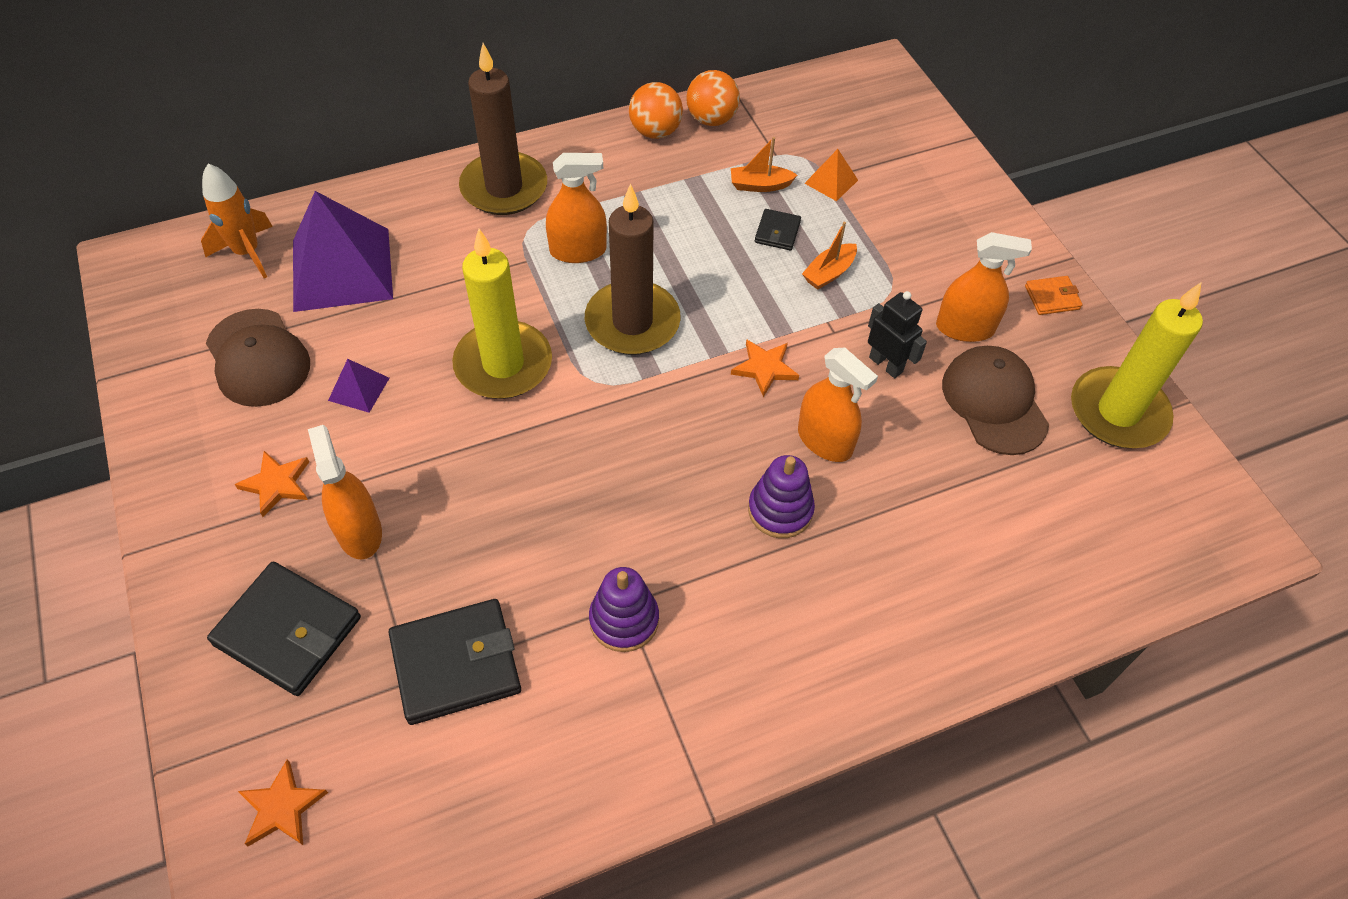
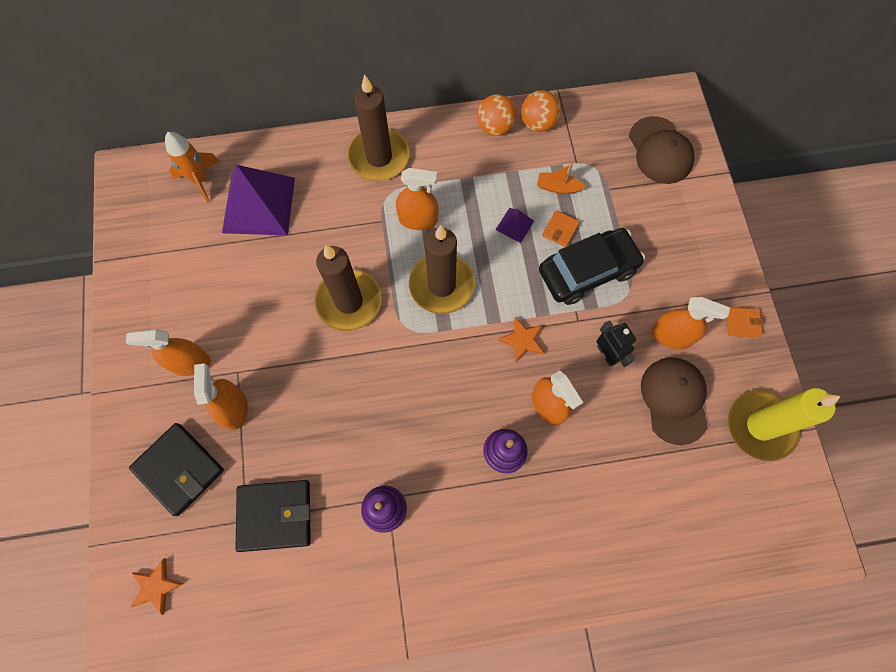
camera: 15 degrees right, 15 degrees up
(258, 358) = (193, 265): brown cap -> brown cap (660, 151)
(277, 484) = (190, 363): orange star -> orange spray bottle
(359, 389) = (252, 302): purple pyramid -> purple pyramid (514, 225)
(503, 364) = (349, 301): yellow candle -> brown candle
(777, 232) = (560, 230): black wallet -> orange wallet
(829, 273) = (587, 271): orange boat -> black car
(831, 181) = (610, 193): orange pyramid -> none

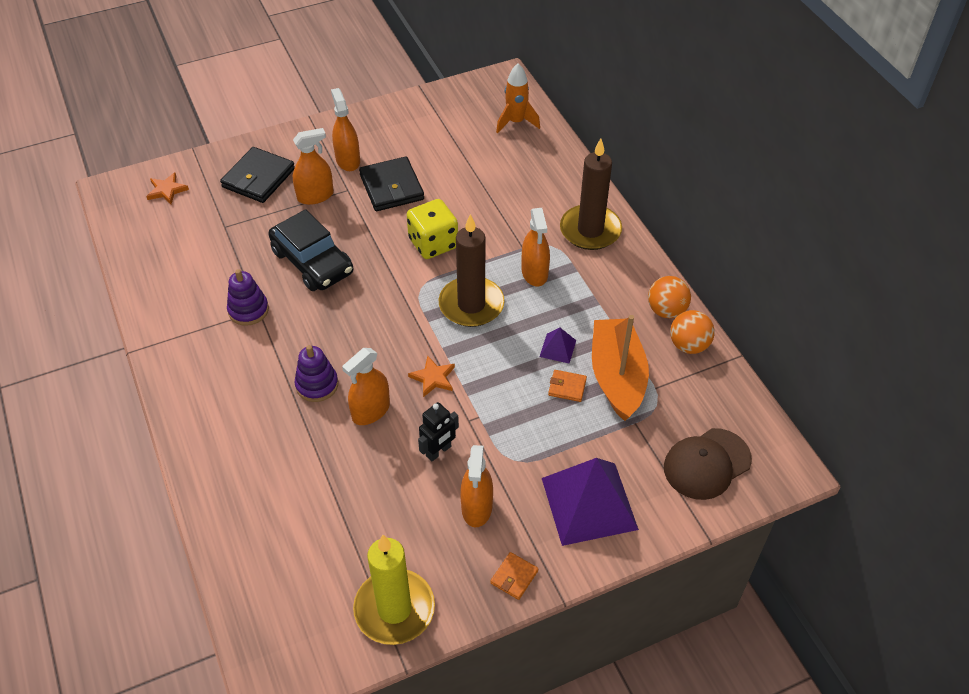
camera: 75 degrees right, 20 degrees down
(258, 205) = (506, 163): purple pyramid -> purple pyramid (589, 503)
(275, 515) = (231, 242): black wallet -> black wallet (391, 187)
(349, 301) = (433, 243): brown candle -> yellow dice
(558, 187) = (617, 376): orange boat -> orange boat, size x2.27
(587, 271) = (527, 419): black car -> black car (312, 262)
(674, 400) = (404, 520): brown cap -> none
(742, 323) = (514, 577): orange wallet -> orange wallet turned 45 degrees clockwise

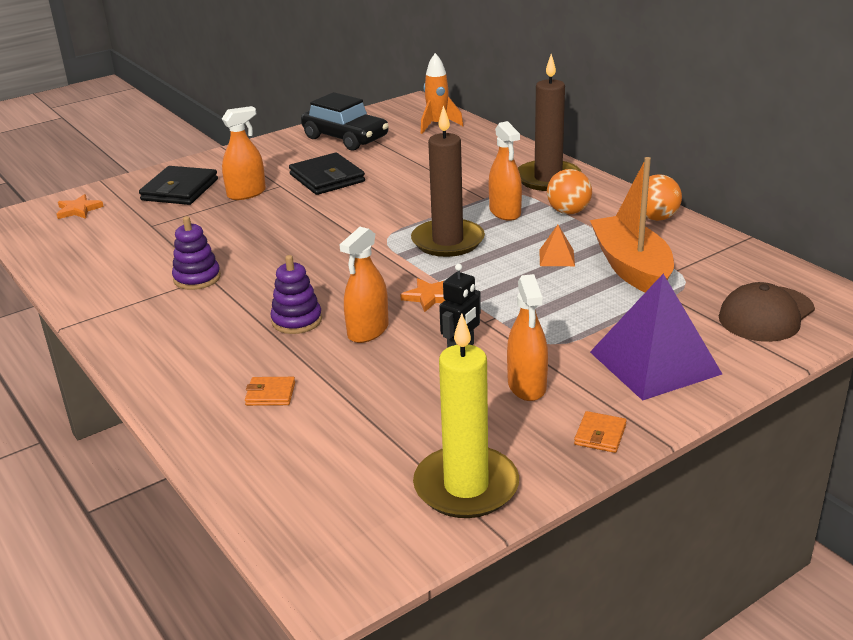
camera: 10 degrees left, 20 degrees down
(312, 262) = (259, 236): black car -> black car (345, 138)
(348, 160) = (273, 167): orange spray bottle -> none
(433, 243) = (387, 207): yellow dice -> none
(557, 348) = (556, 257): purple pyramid -> orange pyramid
(567, 387) = (582, 282): orange wallet -> orange wallet (270, 394)
(688, 345) = (693, 237): orange ball -> orange ball (568, 212)

